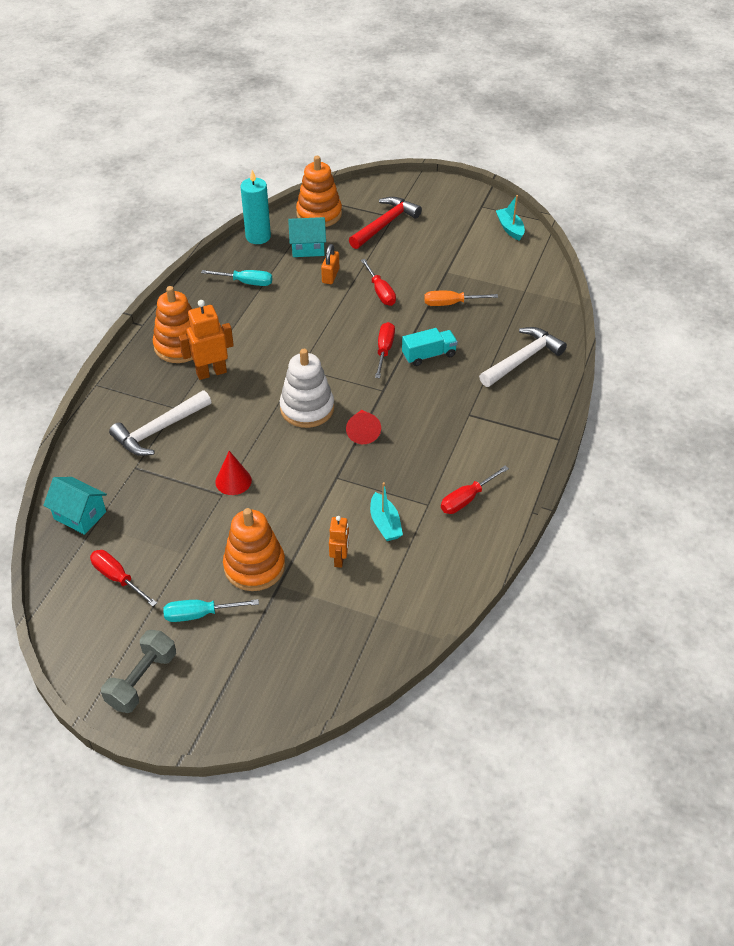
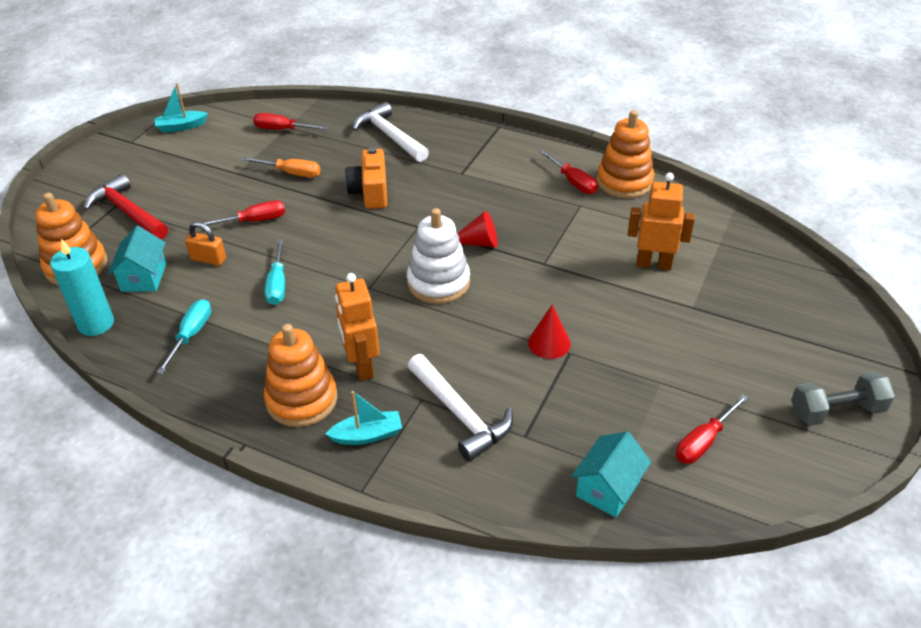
camera: 85 degrees left, 5 degrees down
(142, 680) = (836, 411): grey dumbbell -> grey dumbbell turned 45 degrees counterclockwise
(200, 614) = (741, 367): turquoise screwdriver -> turquoise screwdriver (277, 284)
(254, 566) = (671, 325): orange stacking toy -> orange stacking toy (624, 182)
(340, 559) = (654, 264): orange robot -> orange robot, size x1.60
(384, 350) = (354, 222): red screwdriver -> red screwdriver (282, 130)
(385, 523) = (606, 233): turquoise boat -> turquoise boat (367, 435)
(429, 355) = (370, 192): turquoise truck -> orange camera
(451, 303) = (292, 173): orange screwdriver -> orange screwdriver turned 75 degrees counterclockwise

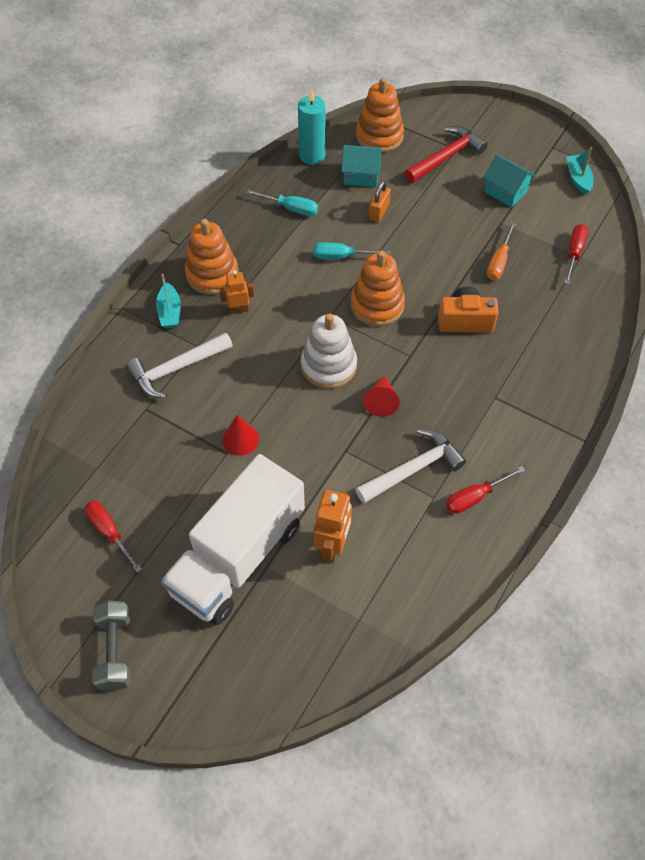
camera: 95 degrees right, 15 degrees up
(254, 221) = (427, 238): red screwdriver -> none
(361, 366) = (239, 310): orange robot -> orange robot, size x0.62
(389, 136) = (563, 339): white hammer -> white hammer (413, 469)
(608, 488) = (84, 455): turquoise house -> turquoise house (505, 191)
(624, 182) = (472, 548): orange stacking toy -> orange stacking toy (377, 305)
(691, 328) = (238, 557): none -> white truck

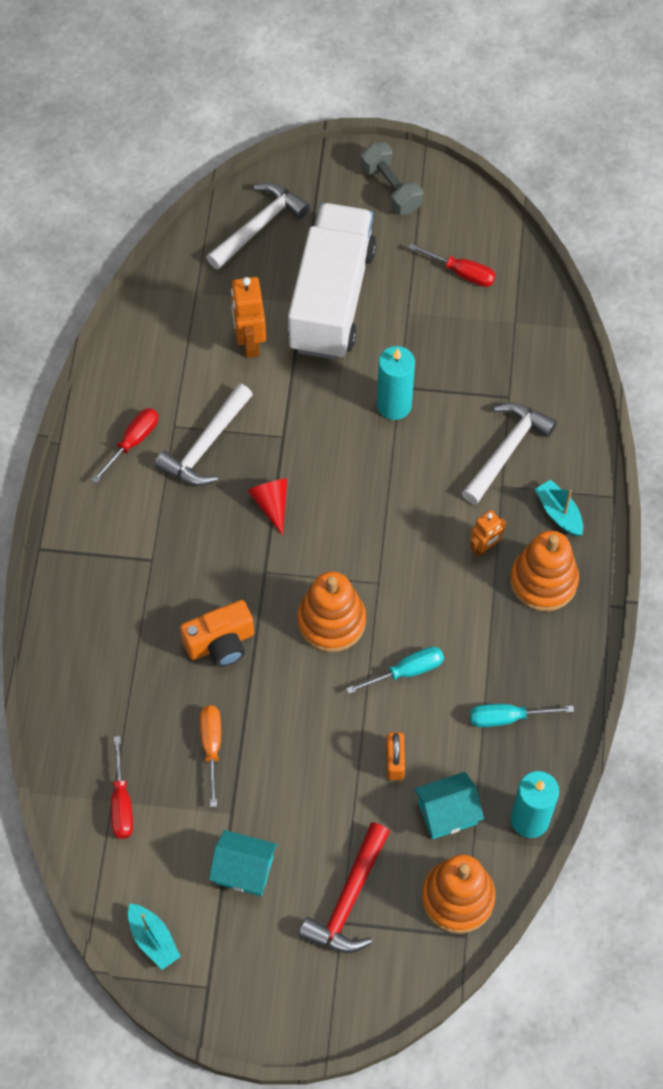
camera: 155 degrees right, 5 degrees up
(240, 439) = (394, 405): red cone -> turquoise candle
(264, 666) = (259, 226): none -> white hammer
(328, 366) = (347, 522): white stacking toy -> none

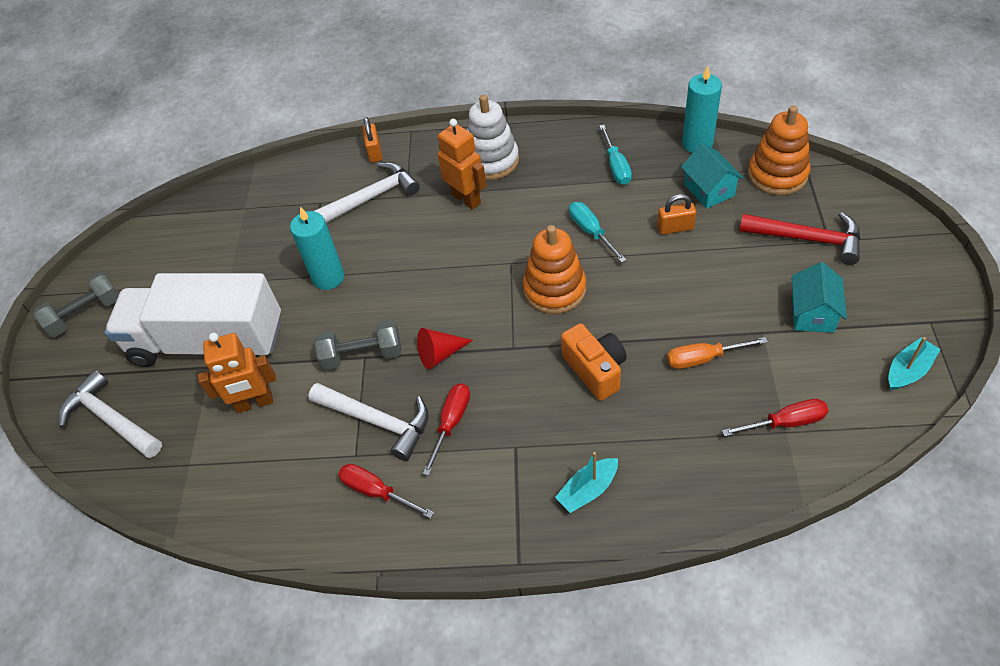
camera: 90 degrees left, 10 degrees down
(285, 435) = (362, 355): none -> grey dumbbell
(461, 273) = (189, 249): red screwdriver -> red screwdriver (451, 423)
(484, 548) = (466, 199): orange robot -> orange robot, size x1.60
(506, 450) = (372, 197): white hammer -> white hammer turned 120 degrees clockwise
(543, 581) = (491, 161): orange stacking toy -> white stacking toy
(558, 513) = (429, 159): turquoise boat -> turquoise boat (588, 490)
(583, 455) = (374, 152): none -> orange padlock

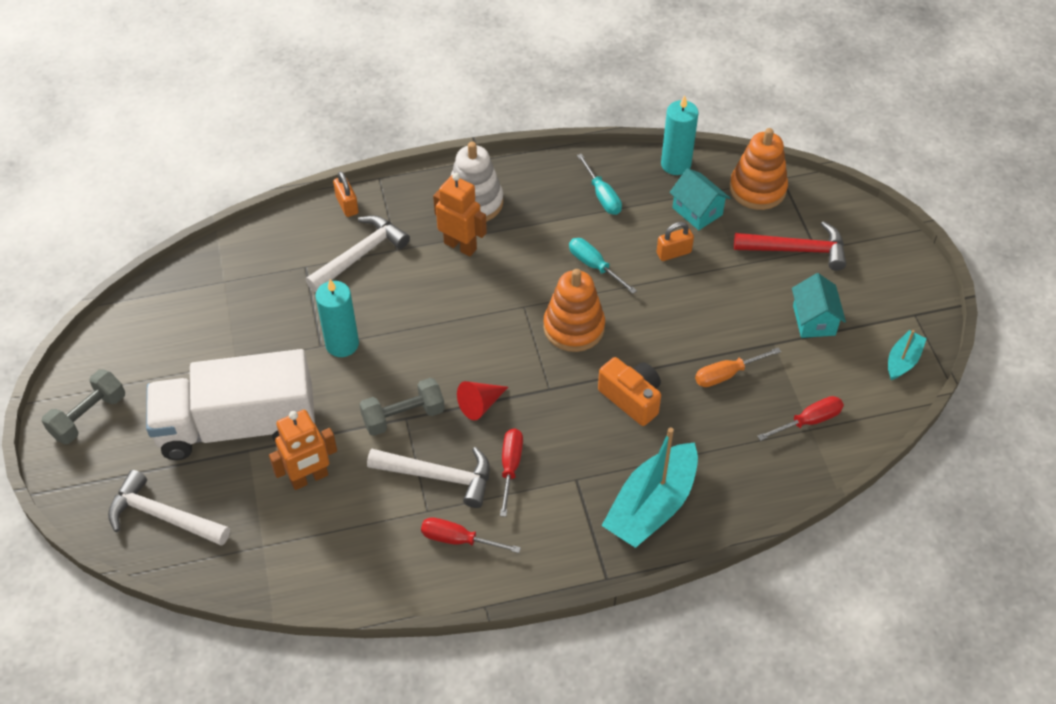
camera: 20 degrees left, 0 degrees up
(588, 490) = (651, 506): turquoise boat -> turquoise boat, size x1.97

